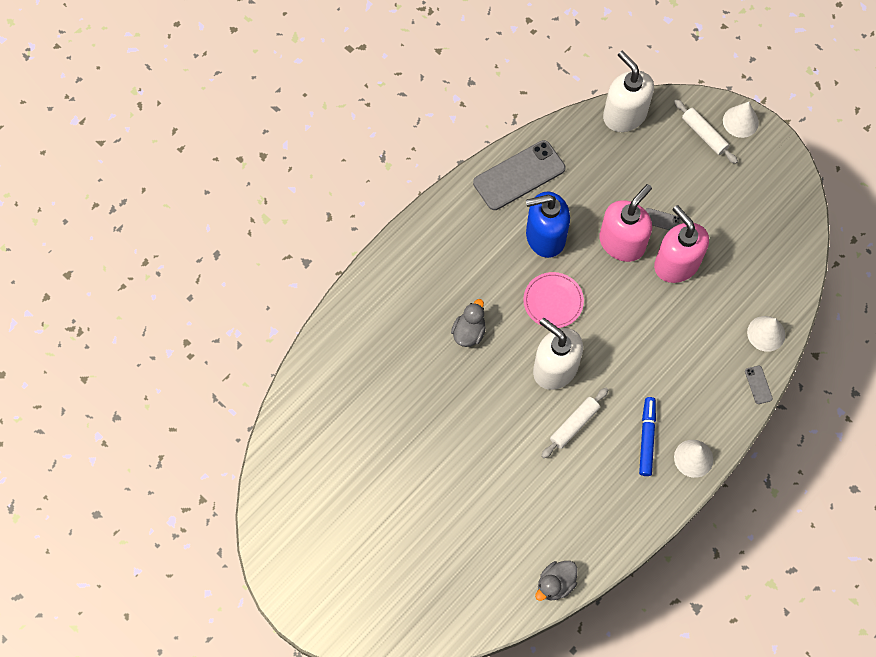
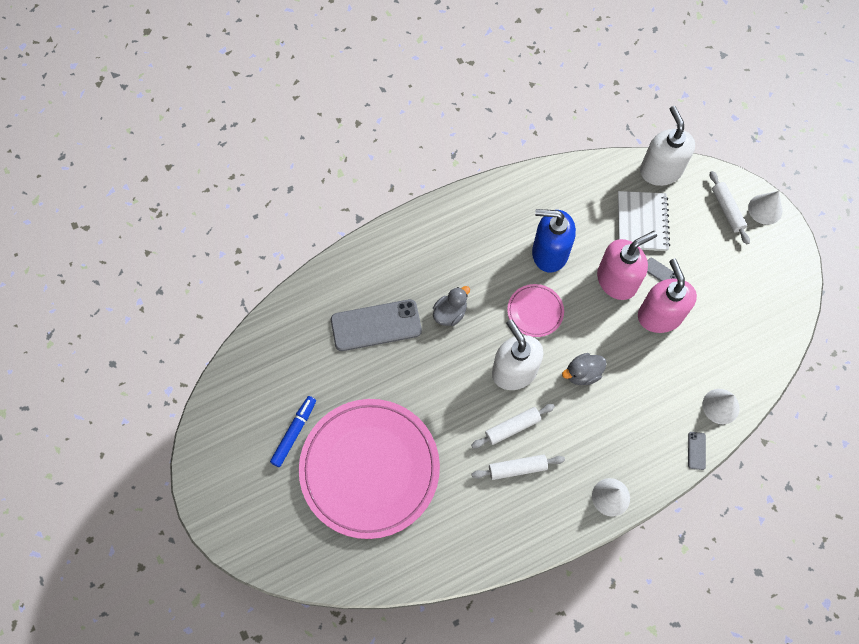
camera: 20 degrees right, 0 degrees up
(450, 515) = (369, 469): none -> pink plate
(519, 176) = (546, 193): grey phone -> grey phone (376, 325)
(555, 584) = (440, 566): grey duck -> grey duck (582, 373)
(594, 463) = (517, 468): none -> white rolling pin
(625, 174) = (642, 222): none -> white notebook
(646, 438) = (574, 463): blue marker -> blue marker (294, 432)

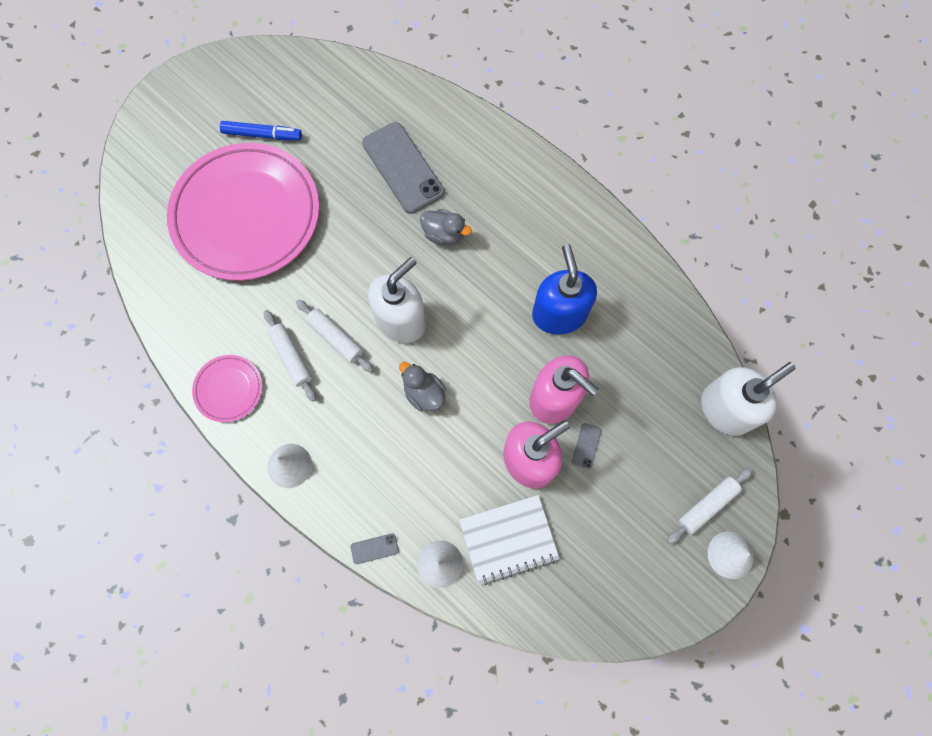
camera: 70 degrees right, 5 degrees up
(535, 311) = (480, 320): pink plate -> pink plate (228, 389)
(642, 222) = (644, 406): white notebook -> white notebook (508, 539)

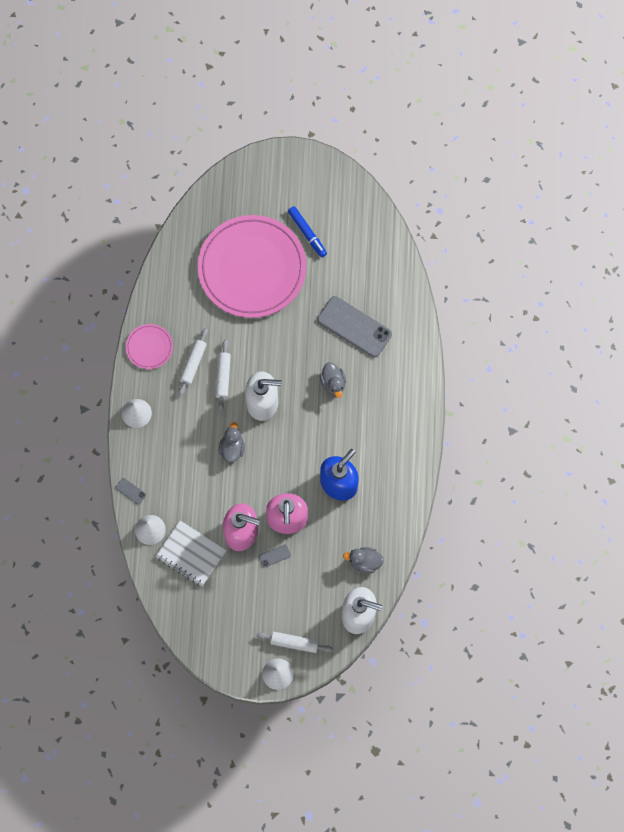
camera: 50 degrees right, 0 degrees up
(403, 168) = (354, 327): grey phone -> grey phone turned 75 degrees counterclockwise
(669, 356) = (364, 562): none -> grey duck

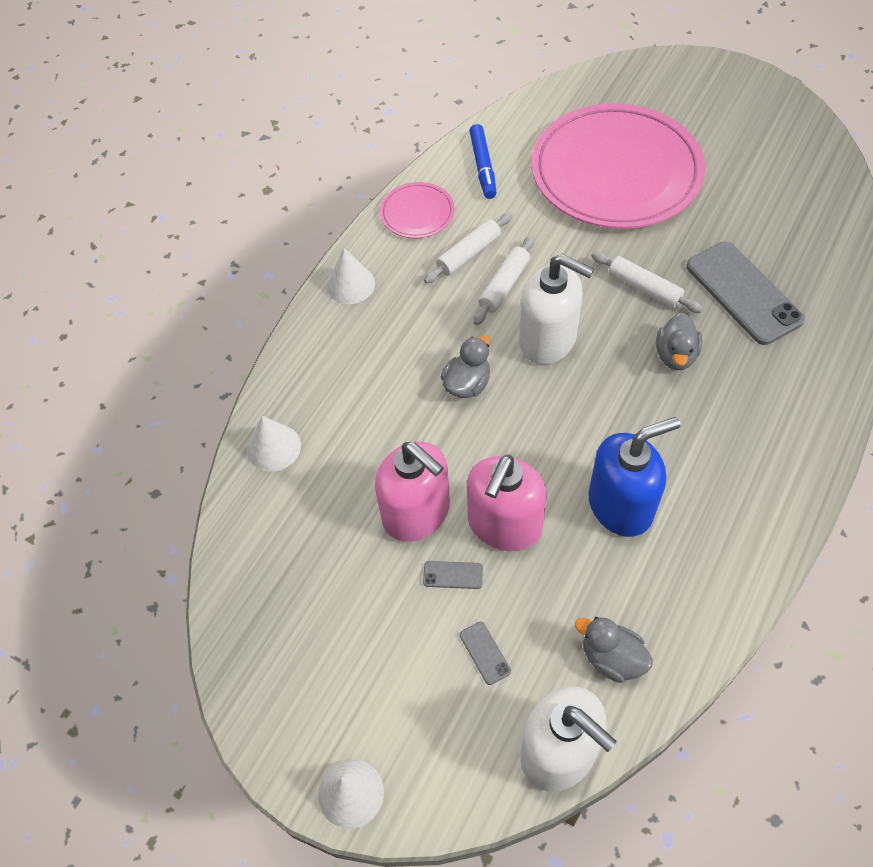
camera: 30 degrees right, 15 degrees down
(130, 491) = (278, 381): grey phone -> grey phone (485, 653)
(191, 554) = (315, 511): white notebook -> none
(294, 643) = (411, 748): white rolling pin -> white rolling pin (644, 288)
(307, 233) = (718, 158): blue marker -> blue marker (483, 166)

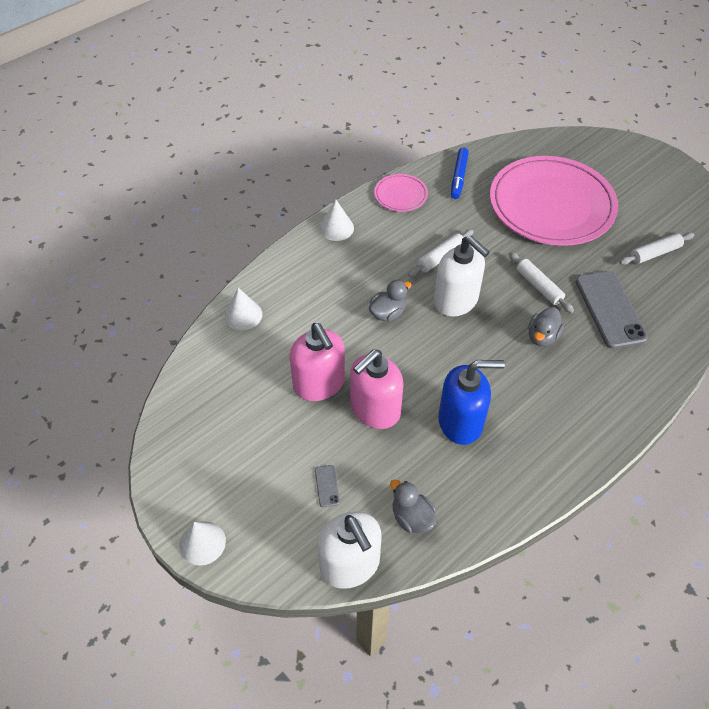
camera: 15 degrees right, 5 degrees down
(453, 575) = (326, 430): grey phone -> none
(469, 254) = (425, 230): white rolling pin -> white rolling pin (655, 253)

